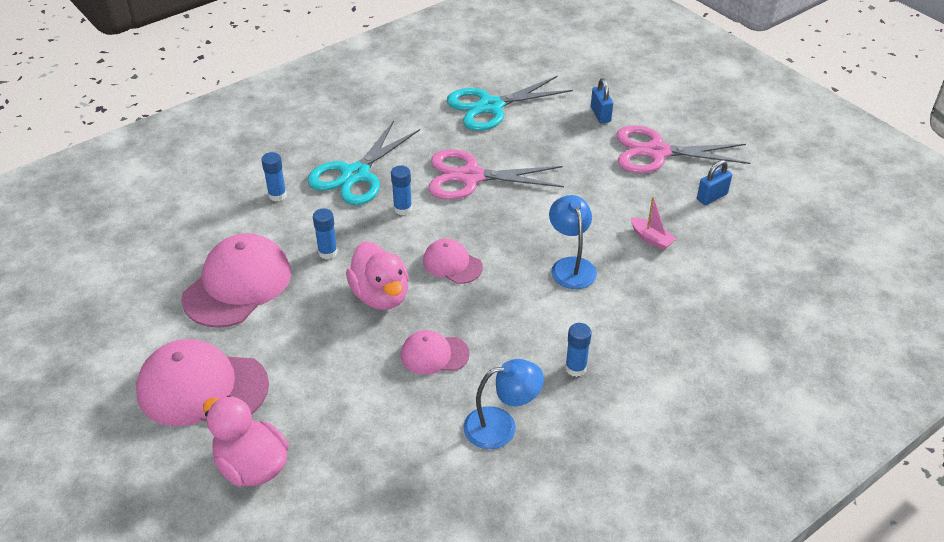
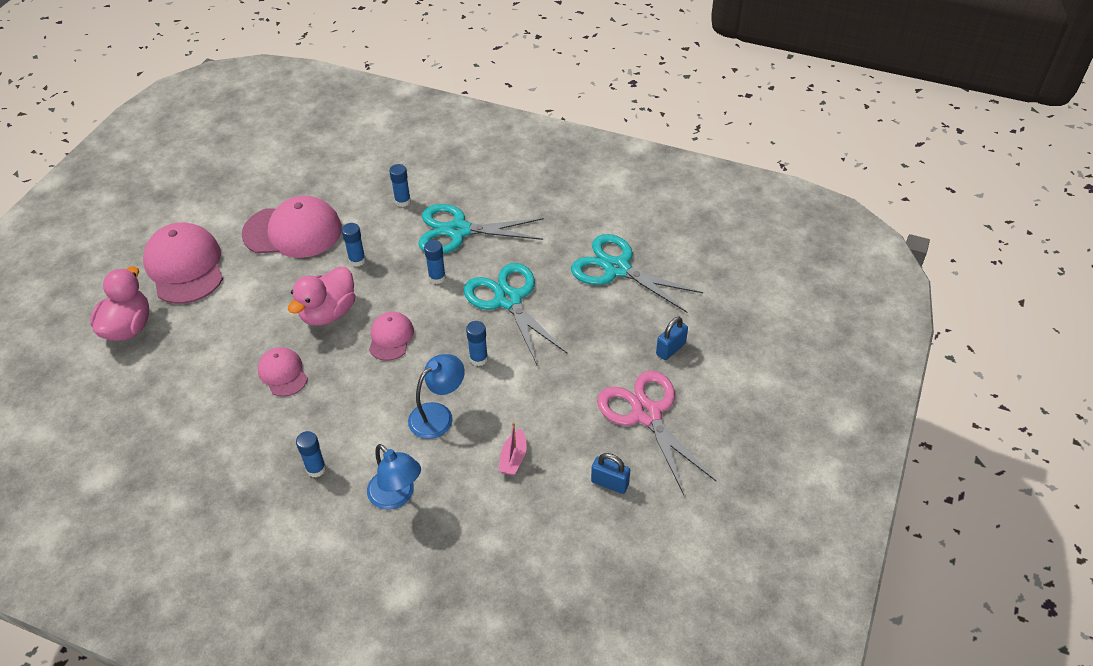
camera: 60 degrees right, 5 degrees up
(471, 177) = (508, 300): pink scissors -> turquoise scissors
(501, 426) = (229, 447): blue lamp -> blue lamp (397, 496)
(525, 219) = (478, 359): none -> blue glue stick

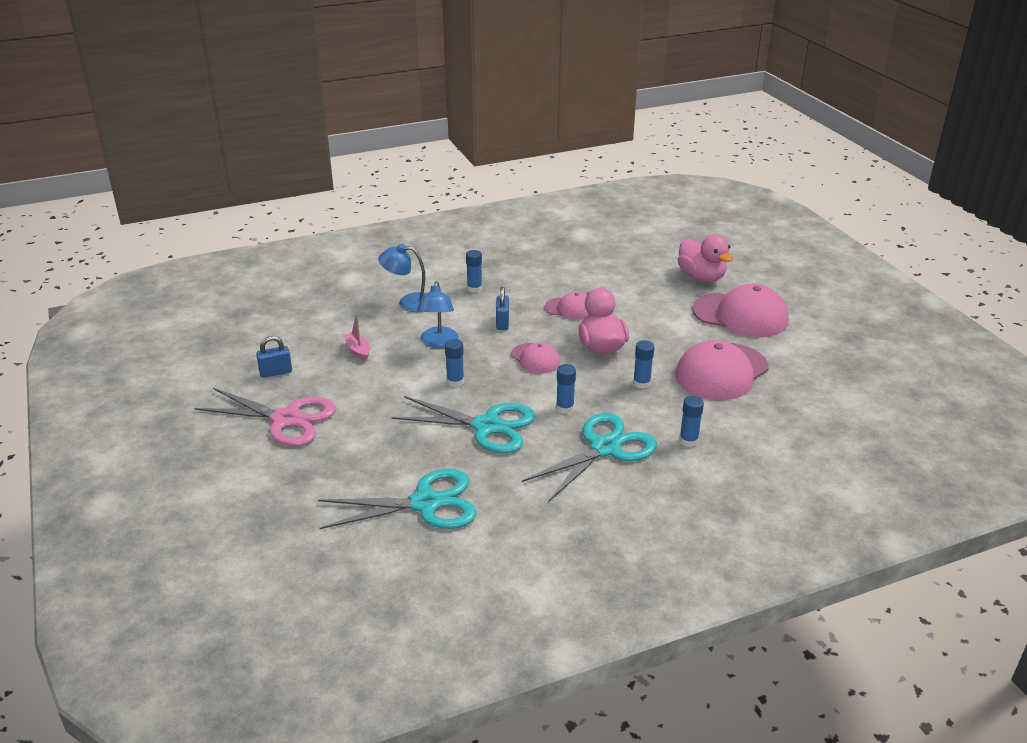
camera: 135 degrees right, 15 degrees down
(670, 349) = (308, 470): blue padlock -> blue padlock (502, 323)

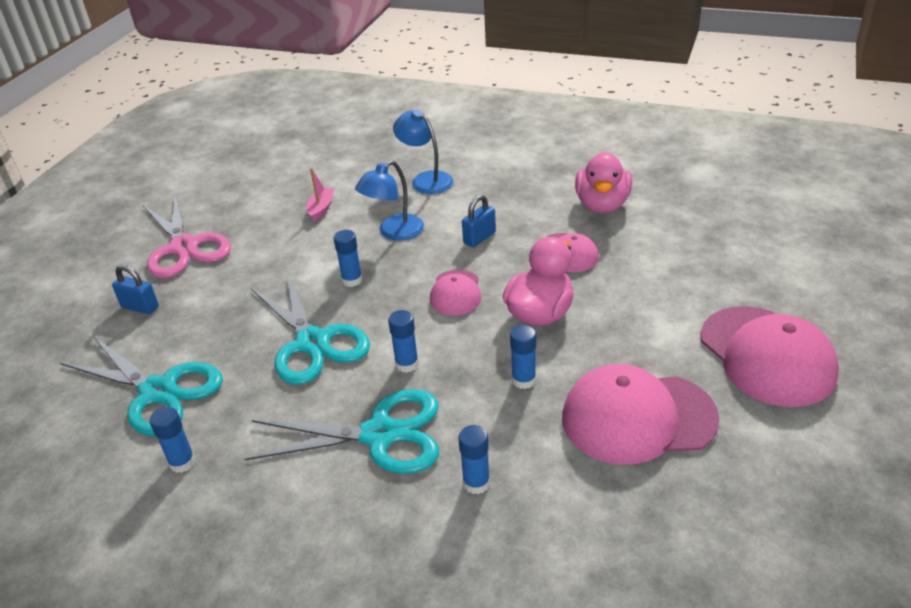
camera: 45 degrees right, 5 degrees up
(276, 372) = (237, 200): blue padlock -> blue padlock (140, 307)
(474, 289) = (503, 190): blue glue stick -> blue glue stick (182, 462)
(701, 277) = (781, 282): pink duck -> pink duck (602, 205)

